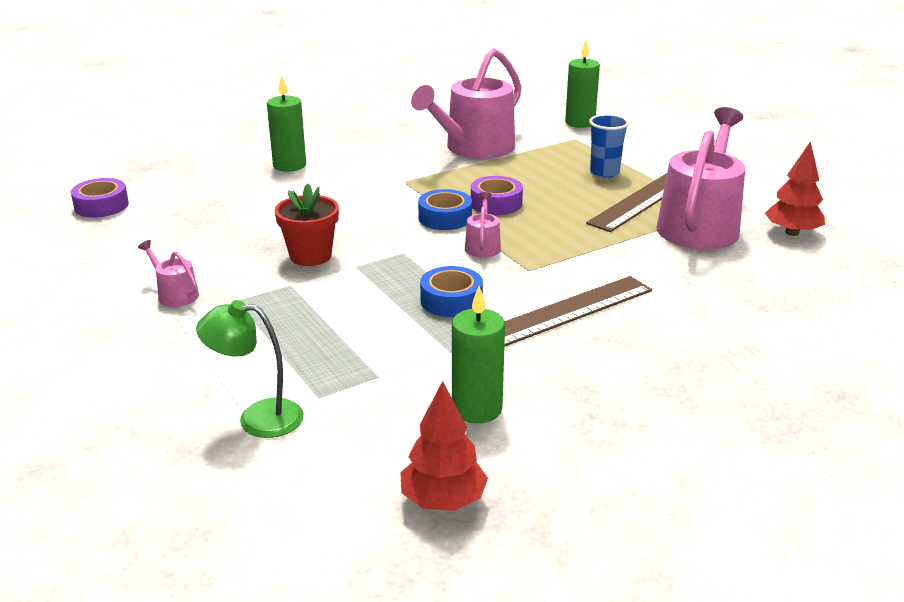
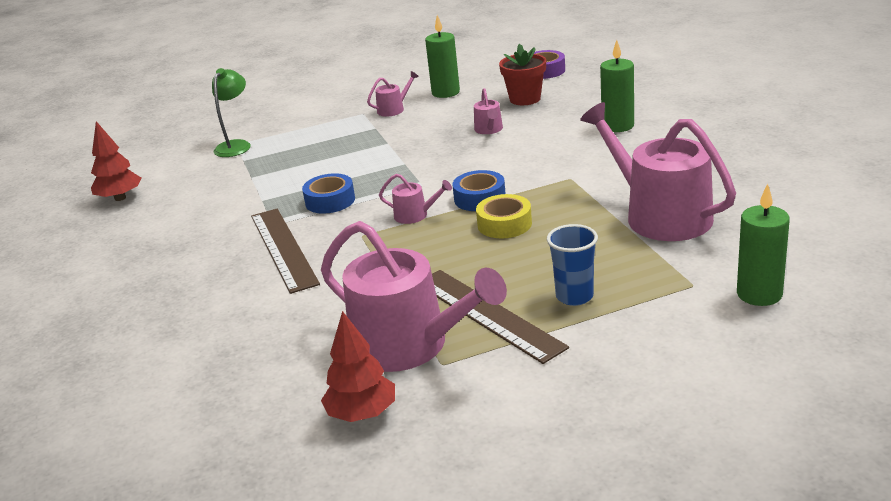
camera: 105 degrees right, 0 degrees up
(273, 225) = (489, 129): none -> pink watering can
(310, 256) = (429, 146): red flower pot -> red flower pot (525, 99)
(477, 409) = (190, 209): green candle -> green candle (445, 92)
(496, 203) = (504, 224): purple tape -> yellow tape

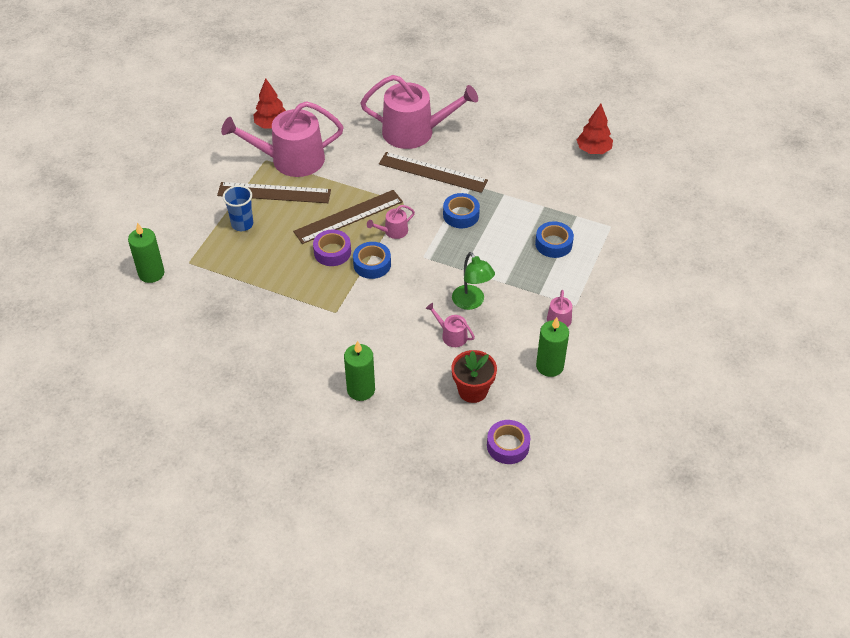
camera: 130 degrees right, 20 degrees up
(236, 145) = (607, 225): green lamp -> green lamp (471, 302)
(300, 150) = (553, 244): none -> blue tape
(438, 248) = (348, 216): none -> brown ruler
(504, 224) = (332, 252): yellow tape -> purple tape
(660, 215) = (248, 306): pink watering can -> pink watering can (415, 132)

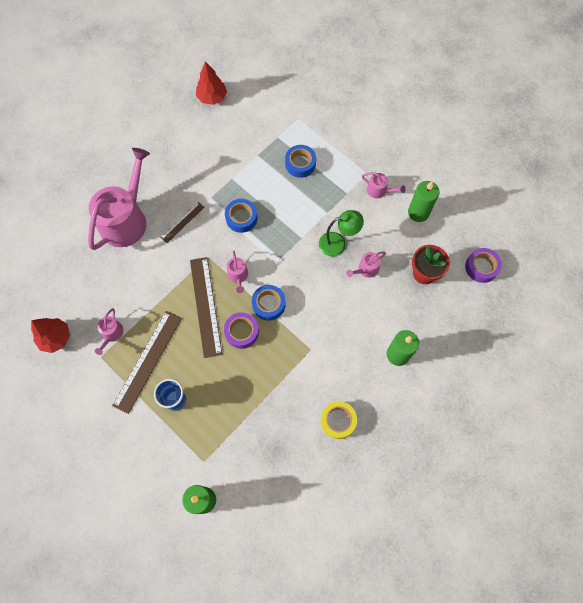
camera: 70 degrees left, 20 degrees up
(265, 356) = (338, 421): none -> yellow tape
(291, 160) = (111, 334): pink watering can -> pink watering can, size x0.43
(432, 172) = (182, 222): brown ruler -> brown ruler, size x0.53

